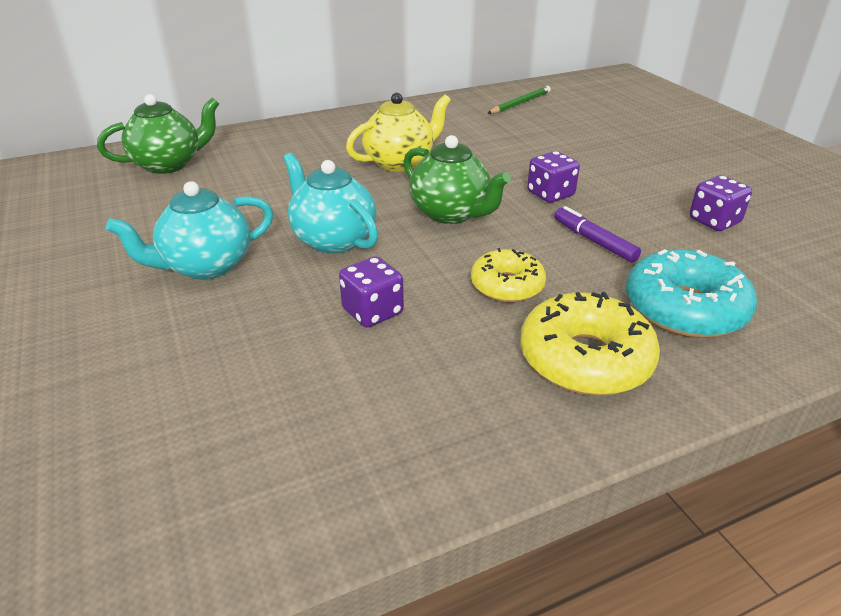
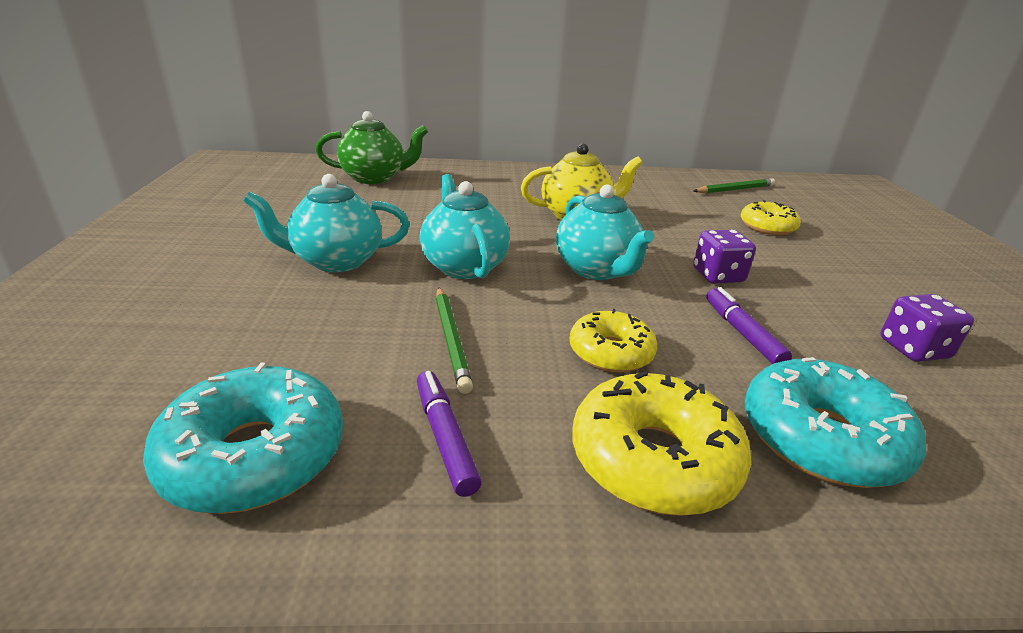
camera: 20 degrees right, 5 degrees down
(284, 456) = (254, 455): none -> turquoise donut
(372, 312) = (451, 340): purple dice -> green pencil
(426, 392) = (445, 437): none -> purple marker
(451, 213) = (596, 270): green teapot -> turquoise teapot
(565, 137) = (767, 227): none -> yellow donut

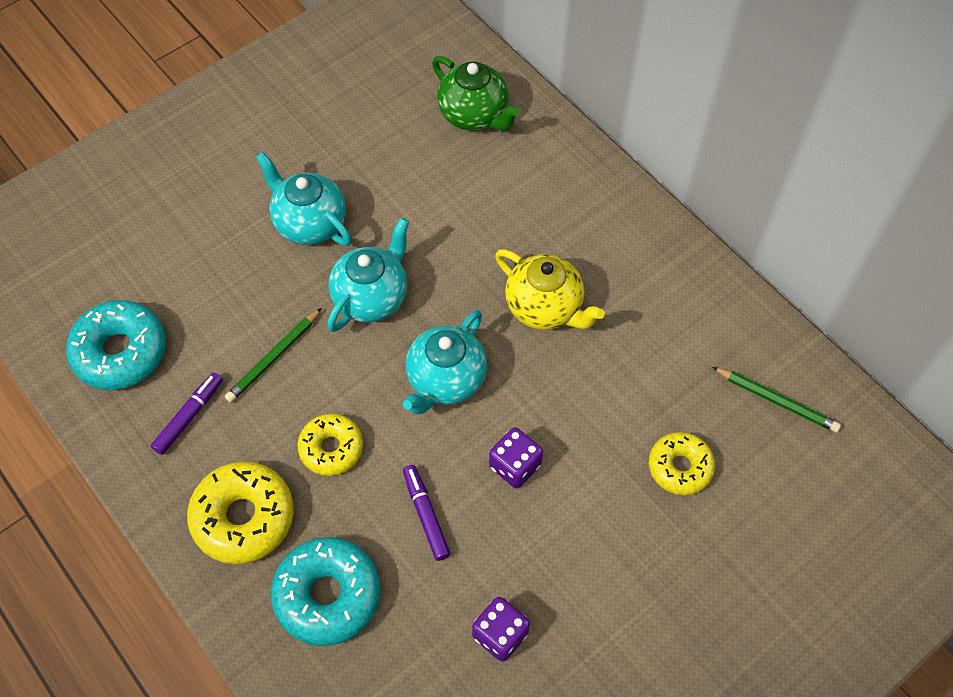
camera: 55 degrees right, 30 degrees up
(742, 333) = (426, 515): purple marker -> purple marker turned 60 degrees counterclockwise

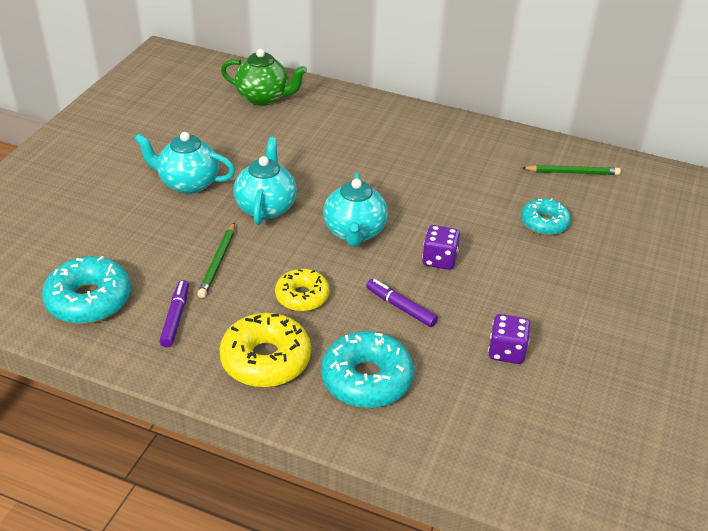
camera: 30 degrees left, 20 degrees down
(545, 308) = (391, 175): yellow teapot -> none
(680, 467) = (544, 223): yellow donut -> turquoise donut

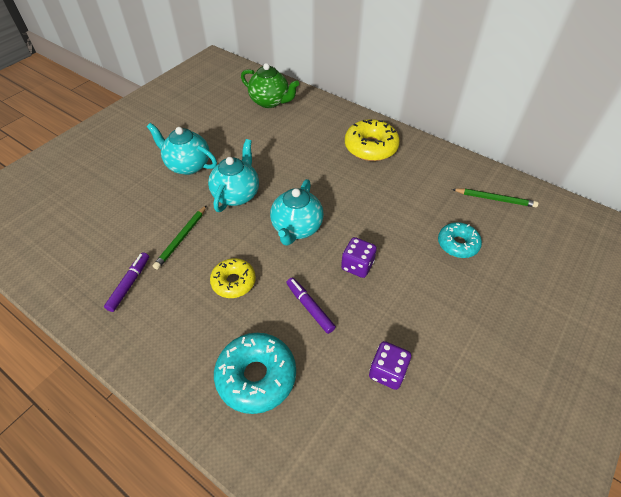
camera: 15 degrees right, 10 degrees up
(89, 300) = (74, 256): turquoise donut -> none
(266, 360) = (182, 339): yellow donut -> yellow donut (370, 147)

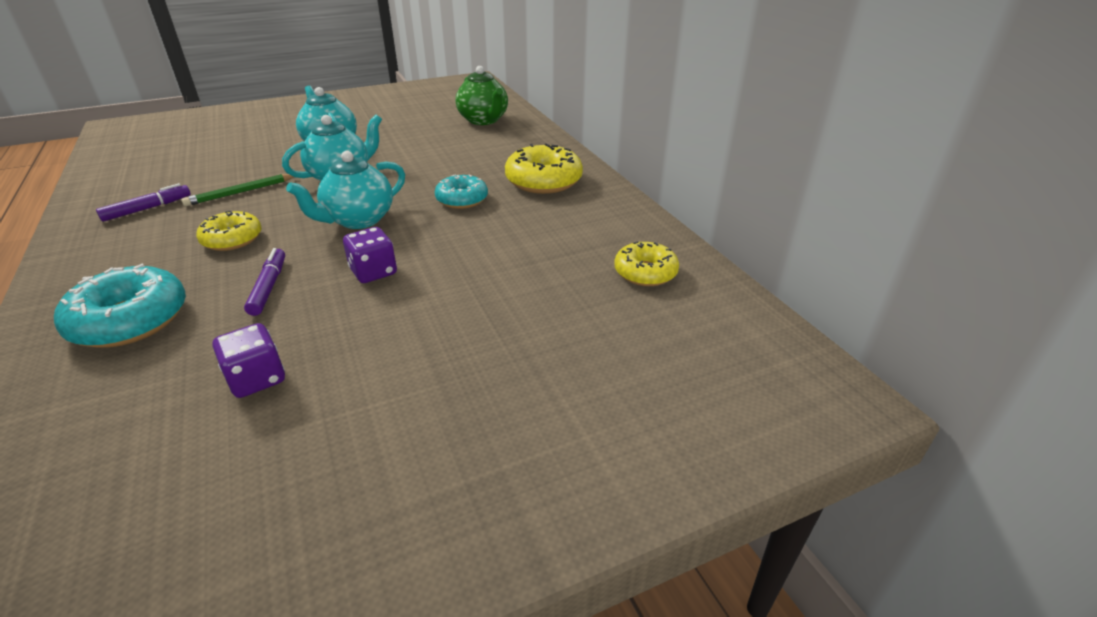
camera: 30 degrees right, 15 degrees down
(457, 244) = (526, 297): turquoise donut -> turquoise donut (462, 199)
(495, 199) = (645, 272): green pencil -> yellow donut

